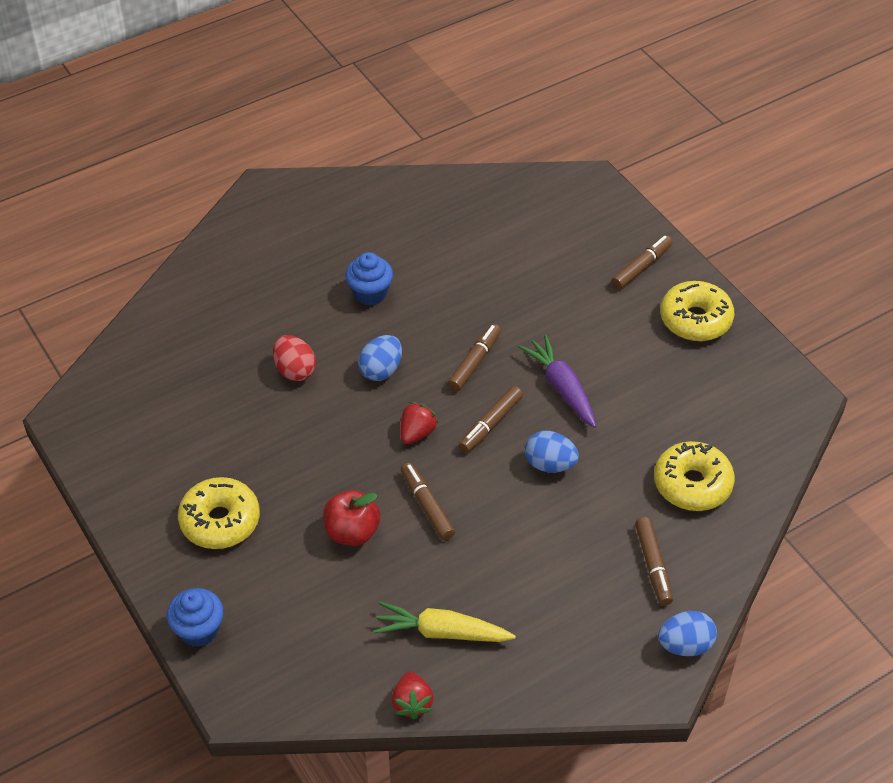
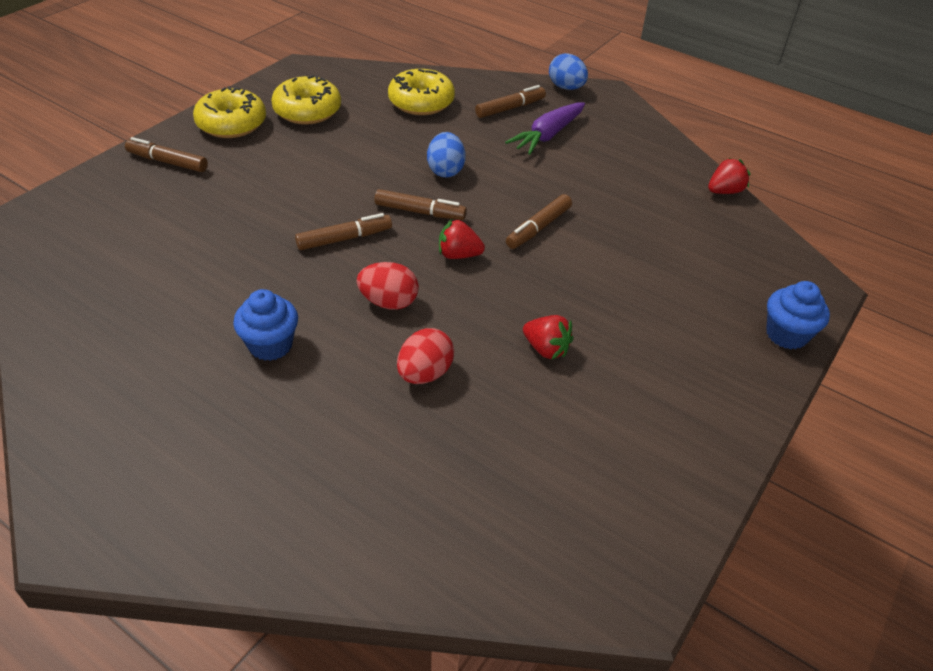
camera: 115 degrees left, 5 degrees down
(220, 521) = (663, 364): yellow donut -> yellow donut (307, 111)
(278, 451) = (546, 349): none -> red strawberry
(352, 532) = (601, 266): red apple -> none
(381, 370) = (389, 302): blue egg -> red egg
(441, 632) = (653, 191): yellow carrot -> none
(475, 362) = (344, 239): brown marker -> brown marker turned 150 degrees clockwise
(561, 387) = (351, 180): purple carrot -> purple carrot (547, 136)

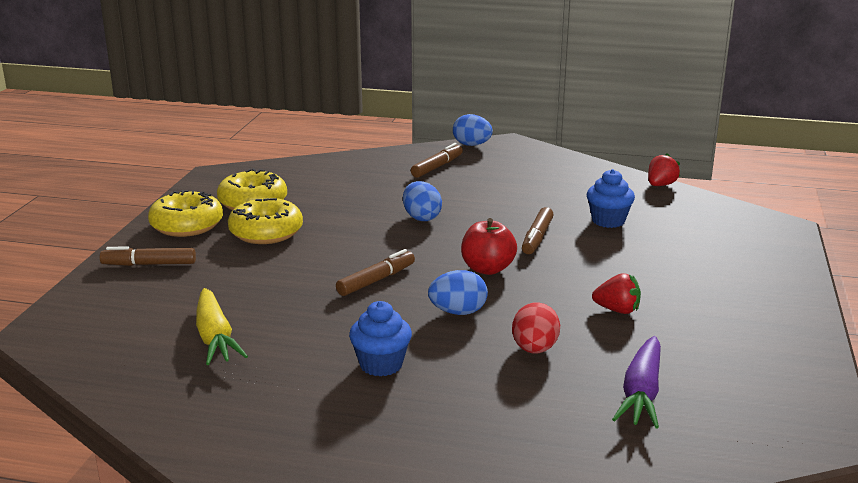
camera: 20 degrees left, 20 degrees down
(157, 266) = (215, 337): none -> yellow carrot
(389, 302) = (458, 312): red egg -> blue egg
(420, 212) = (426, 249): brown marker -> none
(421, 102) = (354, 177): yellow donut -> yellow donut (266, 232)
(458, 255) = (487, 269): red strawberry -> red apple
(547, 136) = (486, 178): purple carrot -> purple carrot (641, 393)
(786, 335) = (786, 259): blue cupcake -> blue cupcake (608, 221)

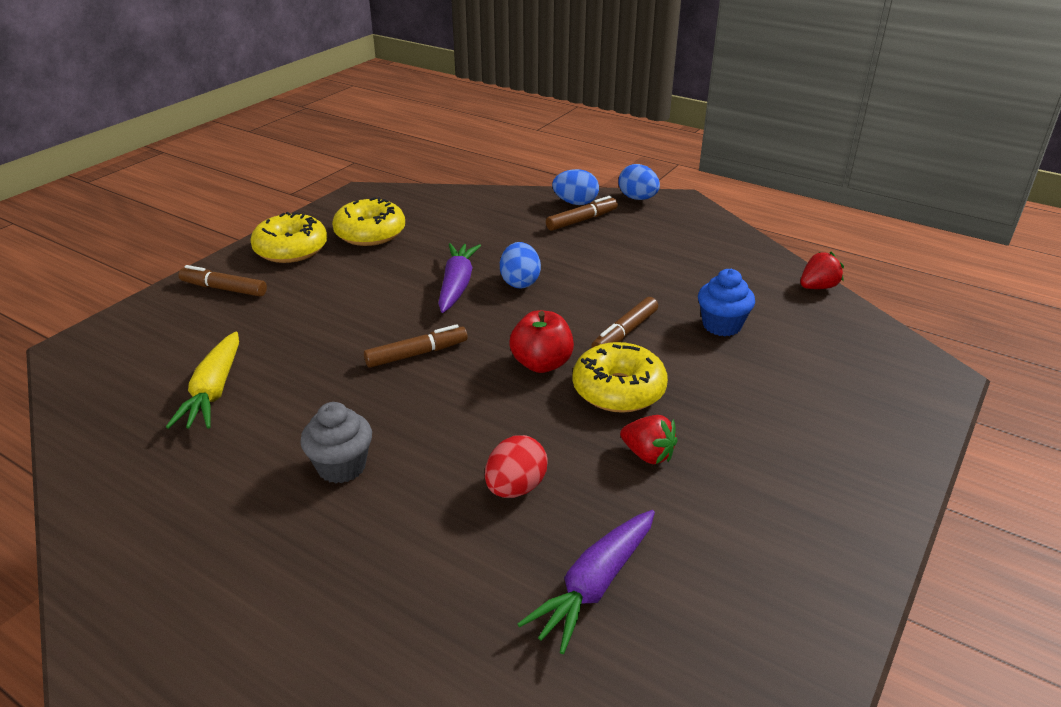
camera: 20 degrees right, 10 degrees up
(266, 232) = (355, 272): yellow donut -> yellow donut (618, 390)
(368, 228) = (457, 285): none -> purple carrot
(381, 364) = (341, 467): blue cupcake -> grey cupcake
(458, 312) = (469, 415): blue egg -> blue egg (575, 203)

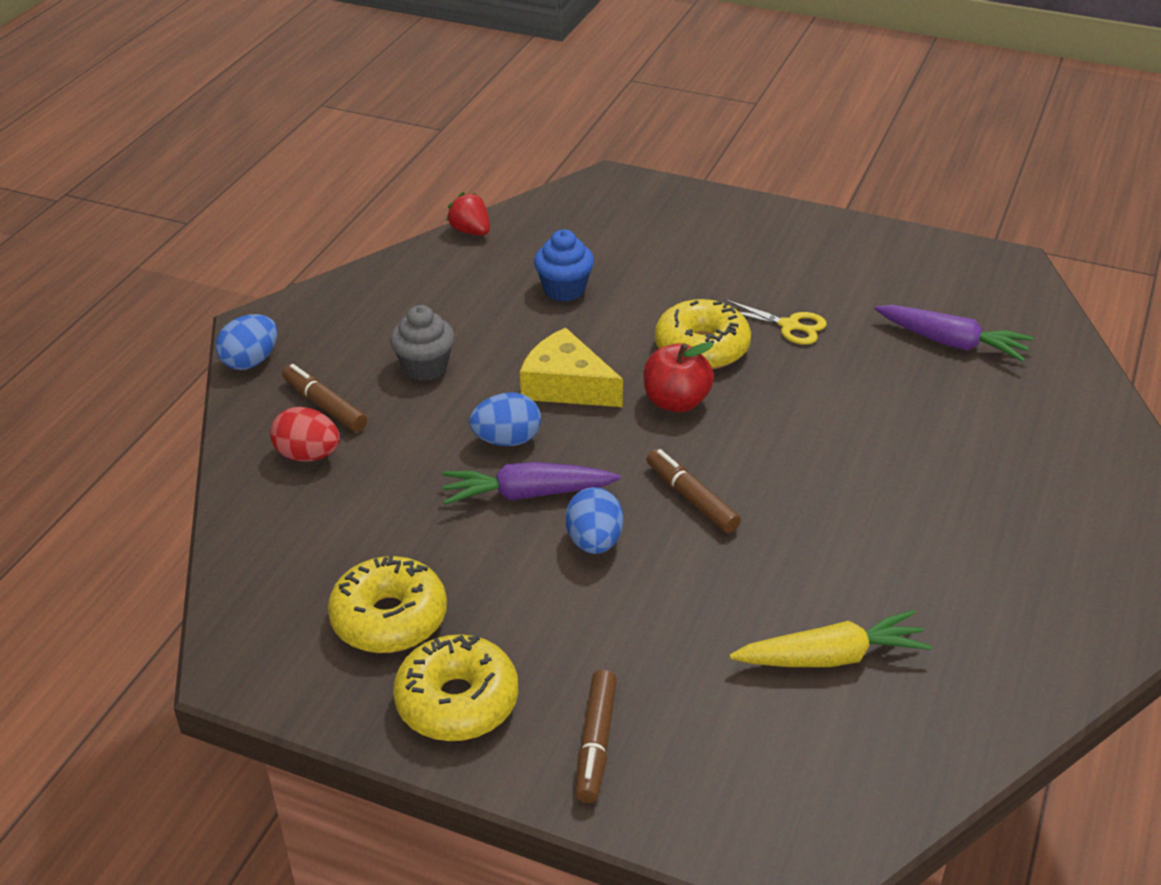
camera: 100 degrees left, 5 degrees up
(341, 467) = (899, 510): grey cupcake -> grey cupcake (425, 367)
(515, 488) = (869, 395): red egg -> red egg (308, 455)
(575, 203) = (268, 417): blue egg -> blue egg (594, 542)
(579, 313) = (566, 385): none -> yellow cheese
(624, 333) = (598, 351): brown marker -> none
(648, 455) = (789, 326): red strawberry -> yellow scissors

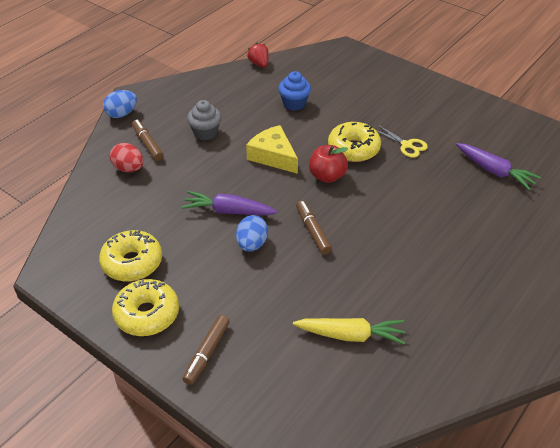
camera: 15 degrees right, 5 degrees up
(507, 440) = (230, 180): blue egg -> none

